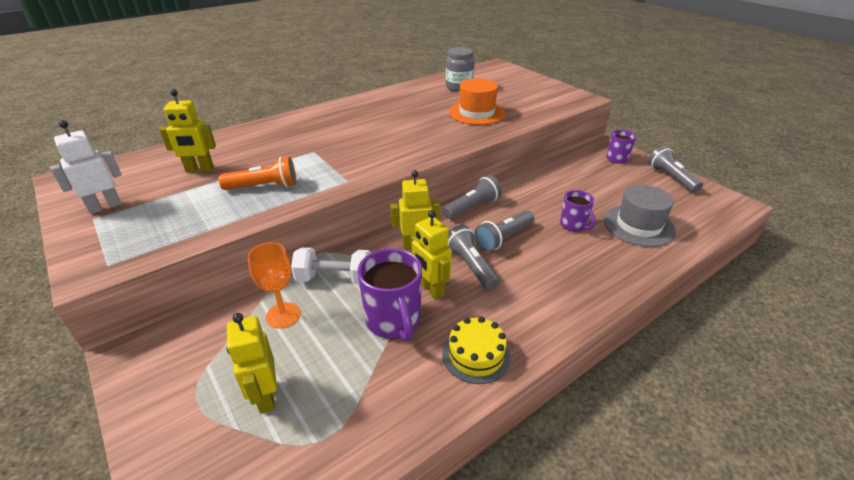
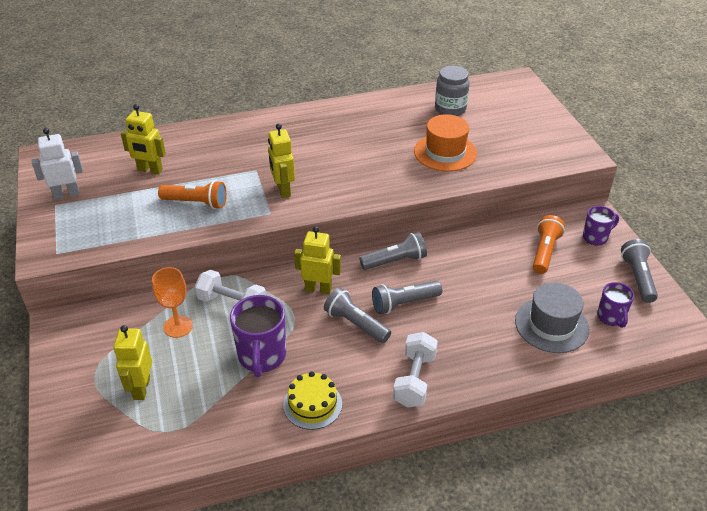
camera: 20 degrees right, 5 degrees up
(430, 289) = (307, 336): yellow robot -> yellow robot (283, 190)
(470, 266) = (355, 324): grey flashlight -> grey flashlight turned 45 degrees counterclockwise
(560, 301) = (414, 380): none -> white dumbbell
(573, 225) = (483, 307): purple mug -> purple mug (611, 317)
(588, 175) = (544, 252): none -> orange flashlight

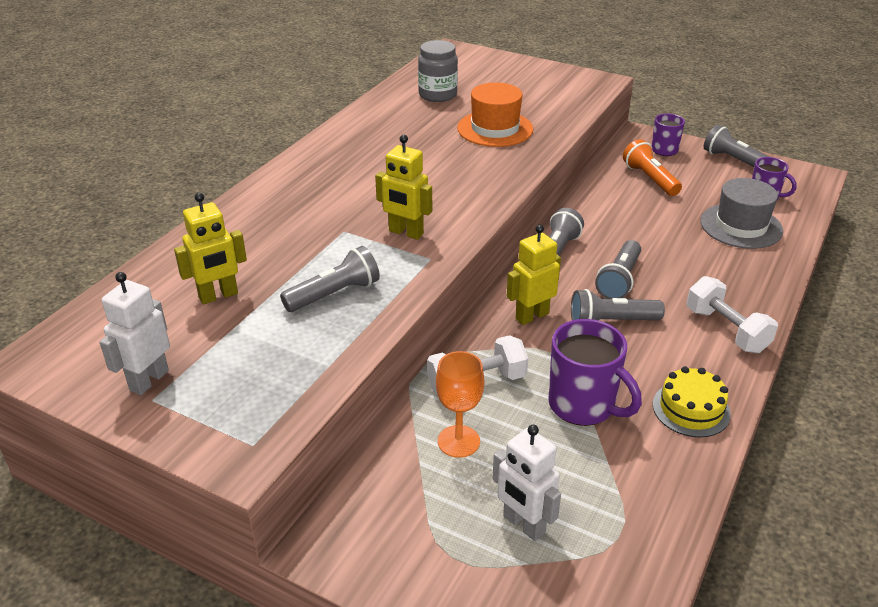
camera: 45 degrees left, 5 degrees down
(141, 388) = (523, 525): yellow robot -> white robot
(196, 203) = (334, 294): orange flashlight -> grey flashlight

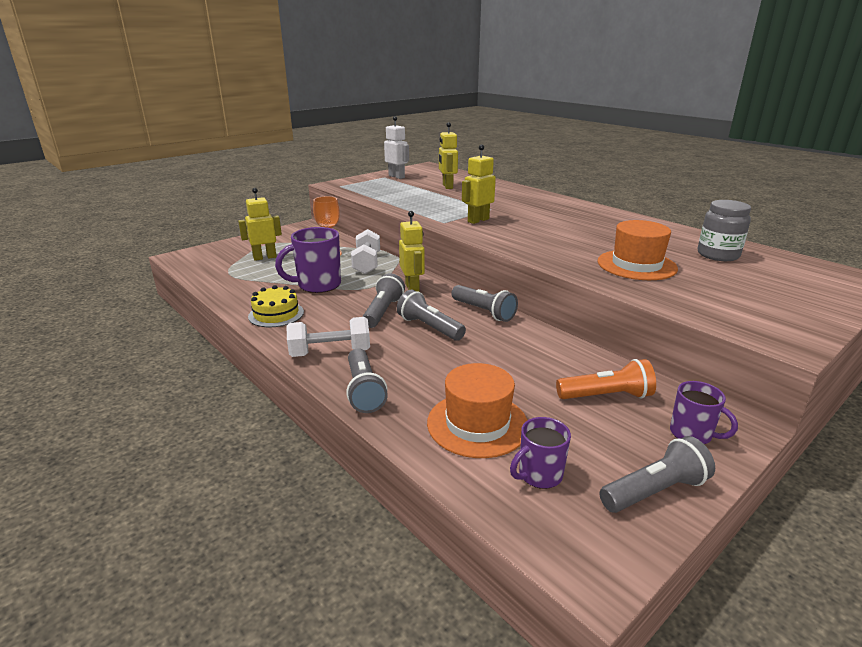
camera: 110 degrees right, 10 degrees down
(334, 294) = (428, 202): grey flashlight -> grey flashlight (364, 391)
(523, 525) = (264, 257): white robot -> yellow robot
(741, 226) = (477, 424): grey hat -> orange hat

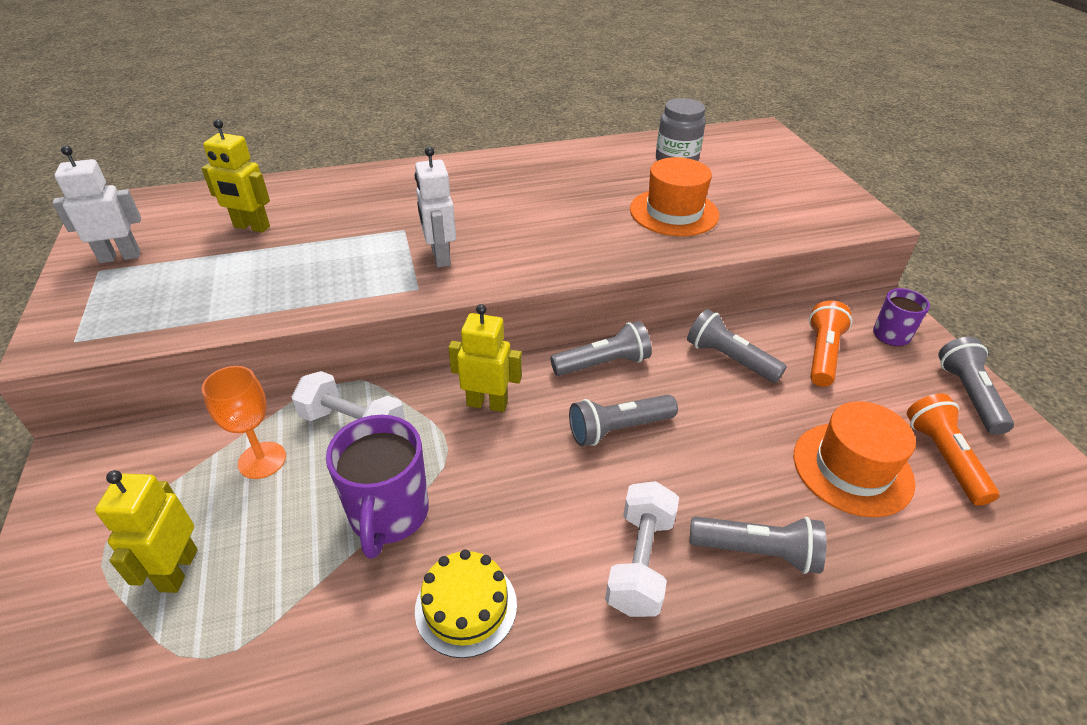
camera: 65 degrees left, 15 degrees up
(383, 311) = (543, 461): grey flashlight -> grey flashlight (729, 359)
(478, 220) = (440, 257): yellow robot -> white robot
(539, 475) = (943, 457): purple mug -> orange flashlight

